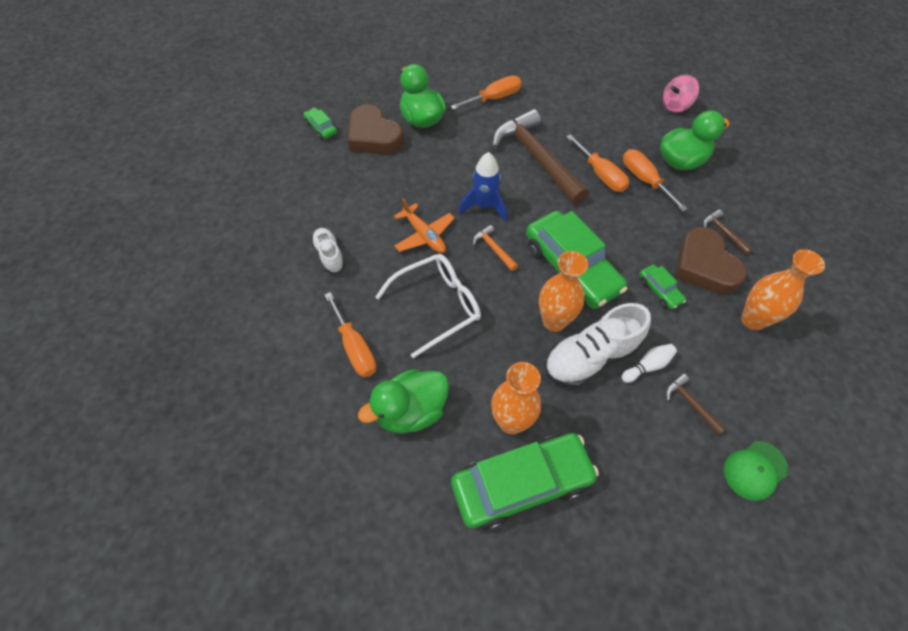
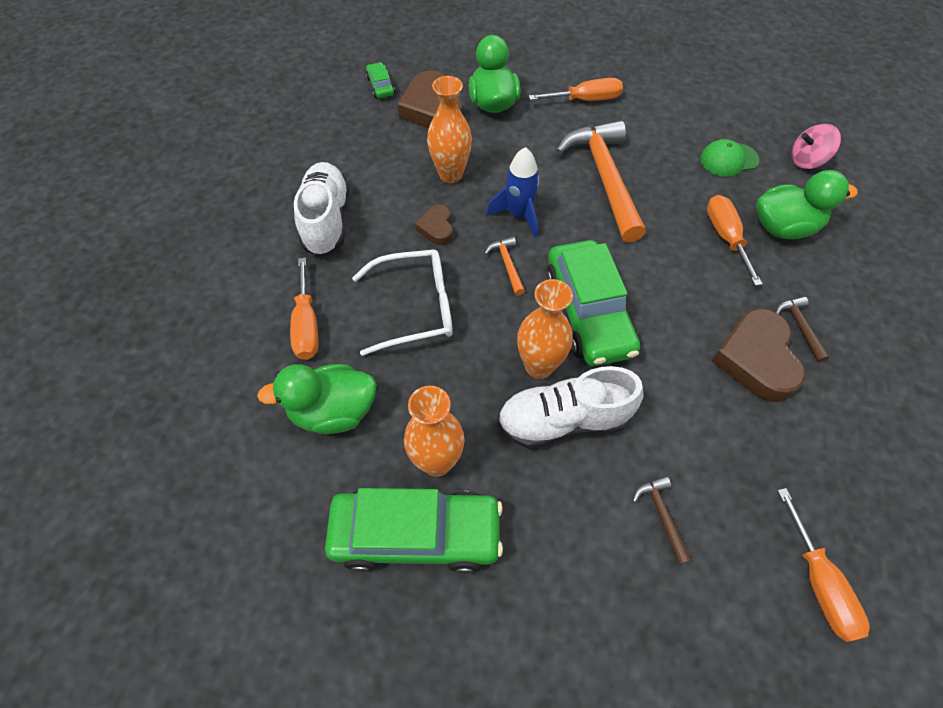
camera: 20 degrees right, 0 degrees up
(329, 255) = (326, 220): white shoe -> white shoe, size x1.77
(424, 235) = (436, 228): orange plane -> brown heart
(536, 158) = (604, 178): brown hammer -> orange hammer
(601, 175) = (673, 217): orange screwdriver -> orange screwdriver (818, 583)
(647, 366) = (628, 453): white bowling pin -> none
(659, 290) = (685, 370): green car -> none
(753, 320) = (790, 443): orange vase -> orange vase (450, 174)
(755, 470) = (708, 625): green cap -> green cap (728, 159)

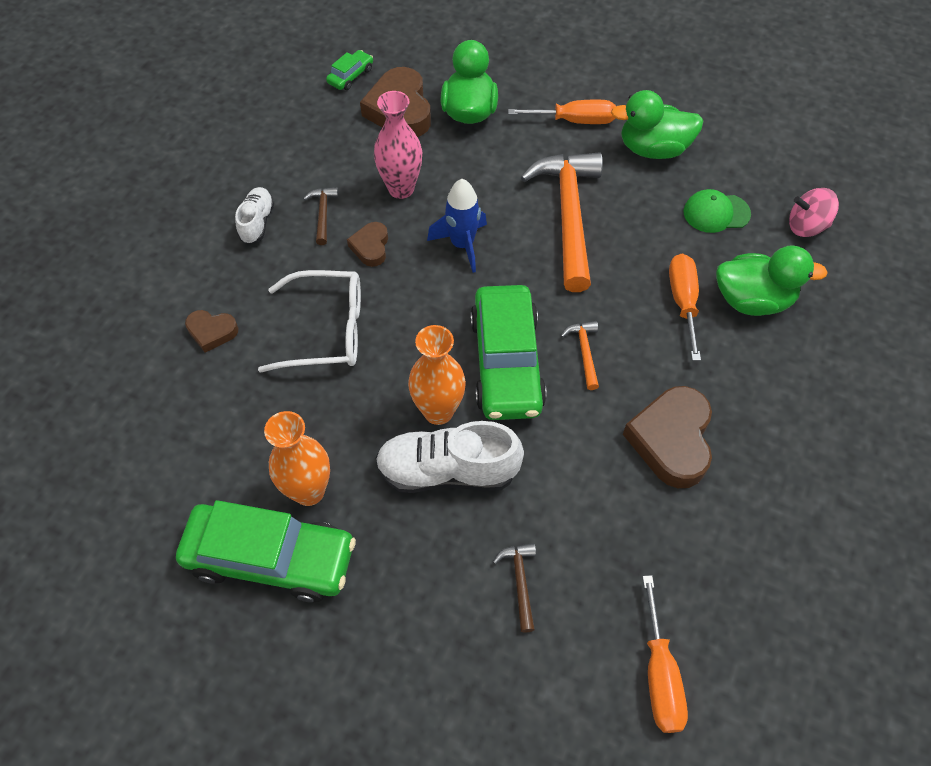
camera: 10 degrees right, 0 degrees up
(307, 325) = (212, 332): orange screwdriver -> brown heart
(326, 220) = (257, 222): white shoe -> white shoe, size x0.57
(333, 411) = (218, 424): green duck -> green duck (653, 149)
(380, 86) = (350, 76): green car -> green car turned 45 degrees clockwise
(450, 174) = (401, 189): orange vase -> pink vase
(507, 265) = (435, 298): orange hammer -> orange hammer (584, 352)
(800, 327) = (732, 413): brown hammer -> brown hammer (323, 214)

